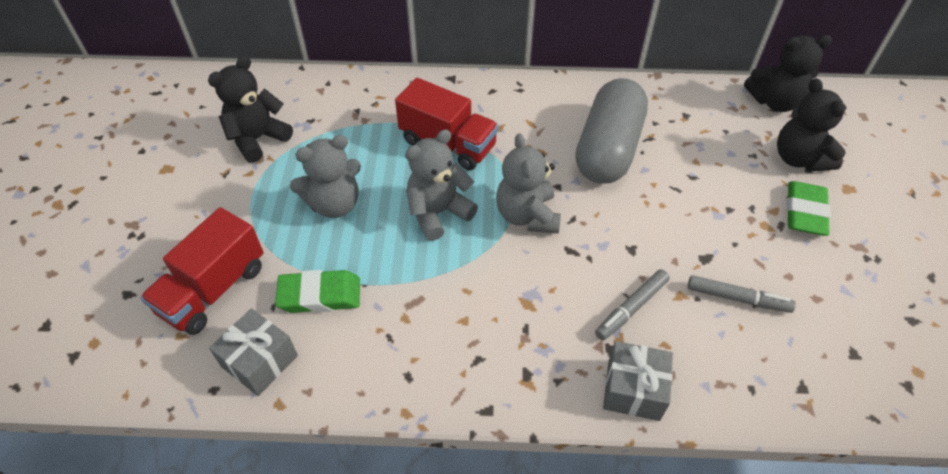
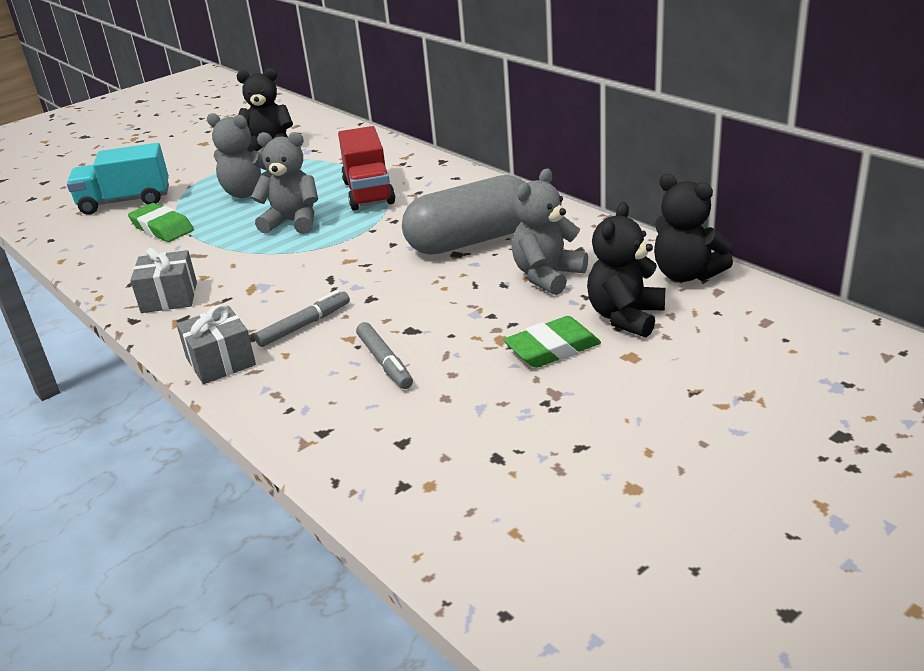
camera: 50 degrees right, 20 degrees down
(213, 289) = (125, 201): red truck -> turquoise truck
(260, 361) = (87, 239): grey gift -> grey gift (169, 297)
(527, 215) = (341, 248): grey teddy bear -> grey teddy bear (547, 276)
(631, 308) = (304, 325): grey marker -> grey marker turned 135 degrees clockwise

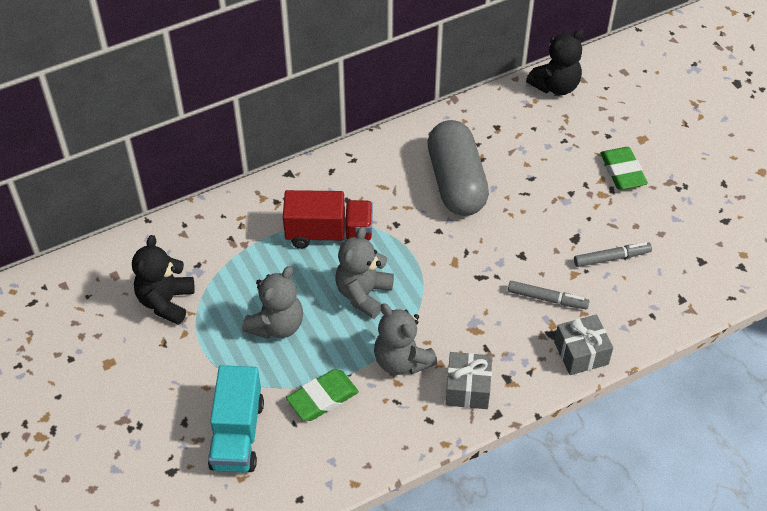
camera: 80 degrees left, 20 degrees up
(304, 325) = (547, 299): grey marker -> grey marker turned 135 degrees clockwise
(547, 276) = (529, 153): grey teddy bear -> grey teddy bear (402, 360)
(625, 317) = (597, 129): black teddy bear -> none

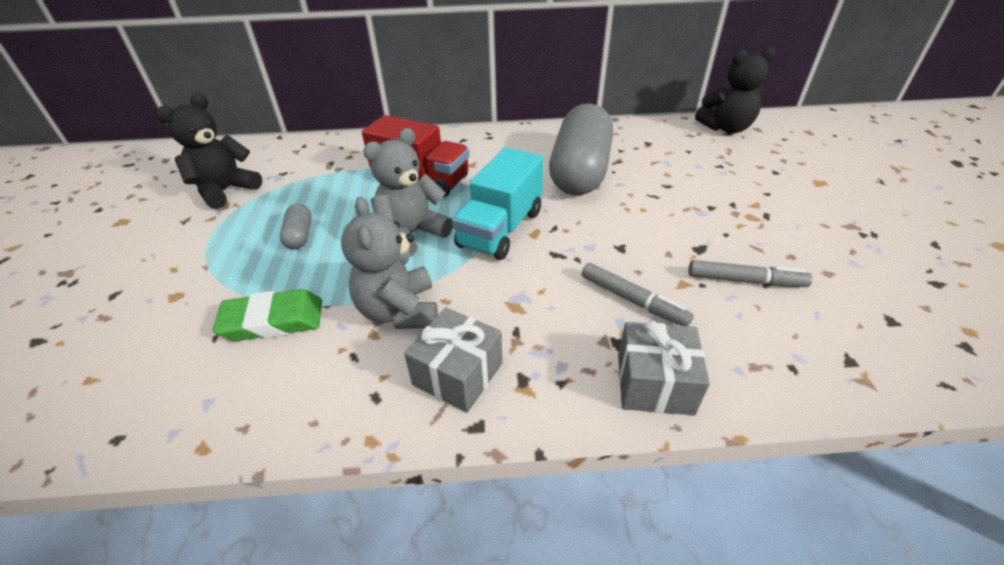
camera: 25 degrees right, 10 degrees down
(237, 434) = (145, 326): turquoise truck -> turquoise truck (500, 229)
(277, 325) = (300, 236): grey teddy bear -> grey capsule
(622, 171) = (785, 203): green eraser -> none

